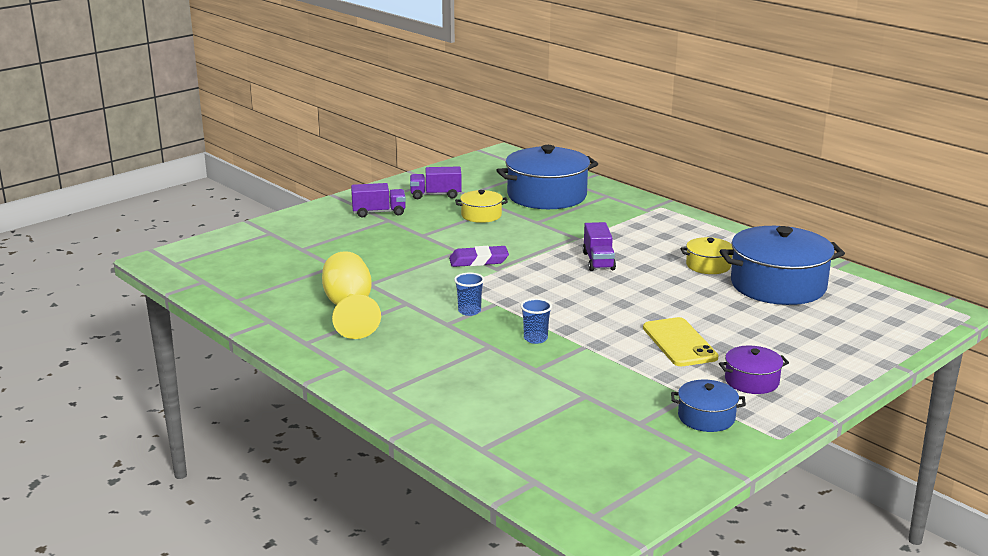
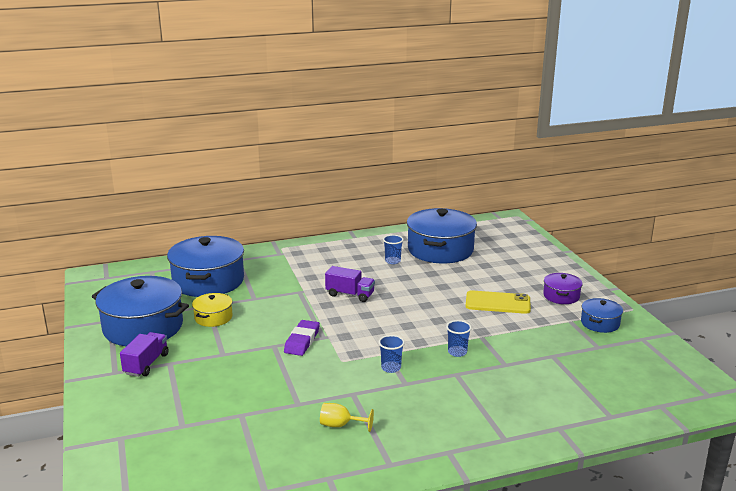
camera: 65 degrees left, 0 degrees up
(350, 309) = (340, 425): yellow goblet -> yellow goblet, size x0.50
(436, 195) = (143, 327): purple truck -> blue pot
(708, 265) = (392, 261): yellow pot -> blue cup

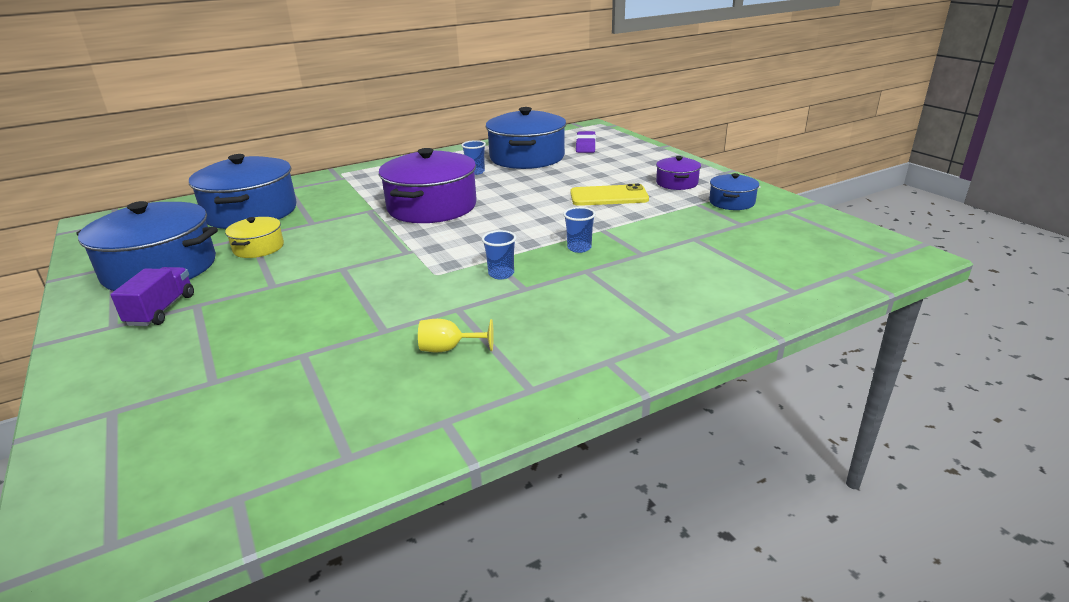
camera: 10 degrees left, 5 degrees up
(302, 341) = (379, 259): purple eraser -> purple eraser (585, 145)
(350, 294) = (432, 207): purple truck -> purple pot

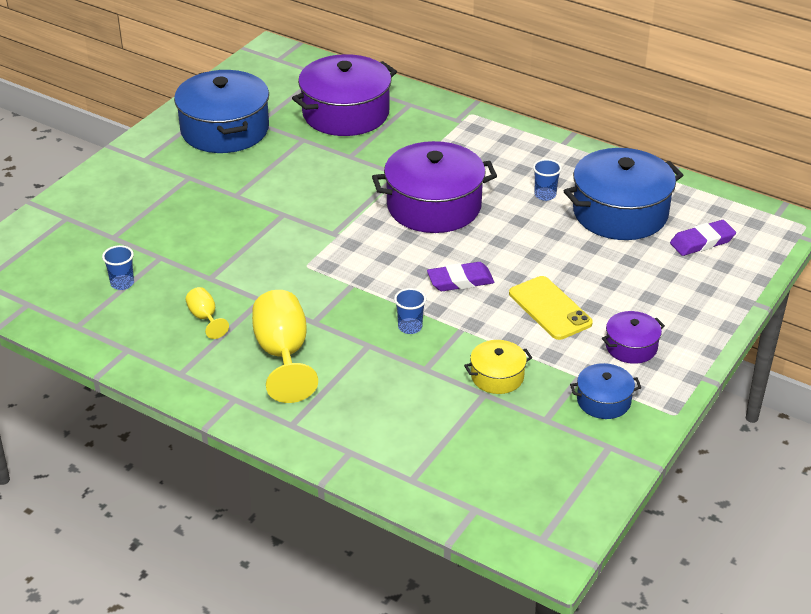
camera: 60 degrees right, 10 degrees up
(161, 310) = (173, 167): purple truck -> none
(251, 212) = (346, 113): blue pot -> purple pot
(258, 248) = (287, 155): yellow pot -> yellow pot (497, 376)
(501, 274) = (329, 300): blue cup -> blue cup (122, 283)
(540, 217) = (460, 281): none -> purple eraser
(559, 315) = (283, 354): none -> yellow goblet

